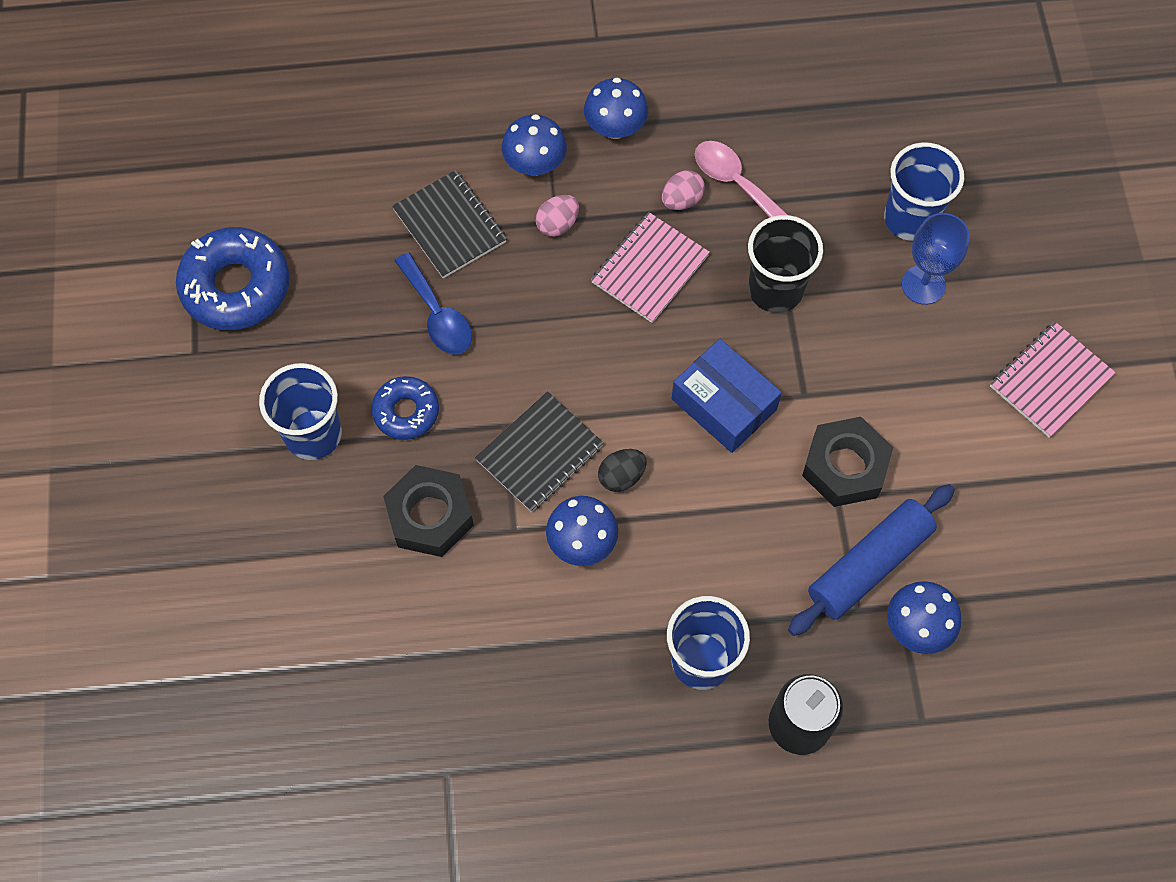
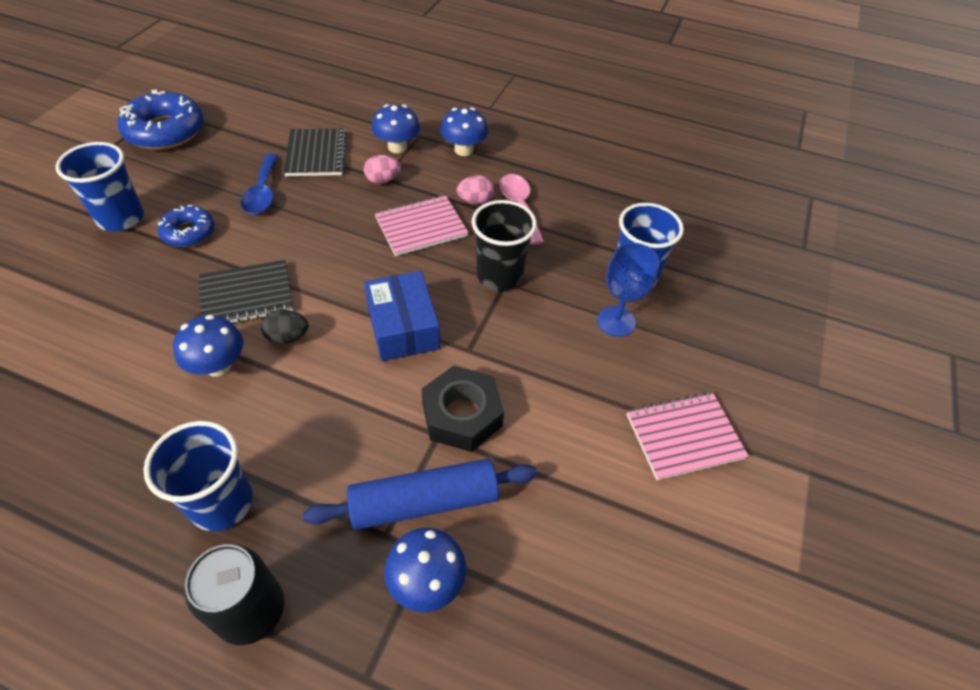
camera: 25 degrees right, 15 degrees down
(430, 516) = (137, 297): black nut -> none

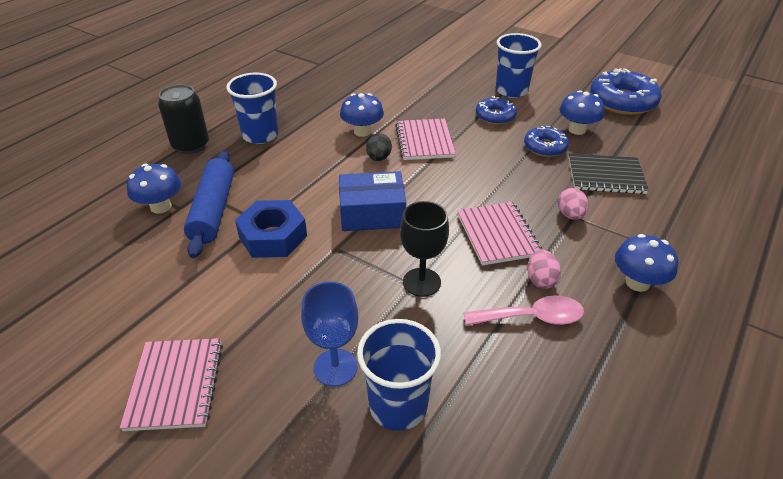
camera: 105 degrees right, 10 degrees down
(247, 295) = (424, 141): black notebook -> pink notebook
(263, 192) = (545, 147): blue spoon -> blue donut
(397, 147) = (630, 229): blue mushroom -> blue mushroom (577, 130)
(462, 415) = (273, 236): black nut -> blue nut
(499, 275) = (421, 282): black cup -> black goblet

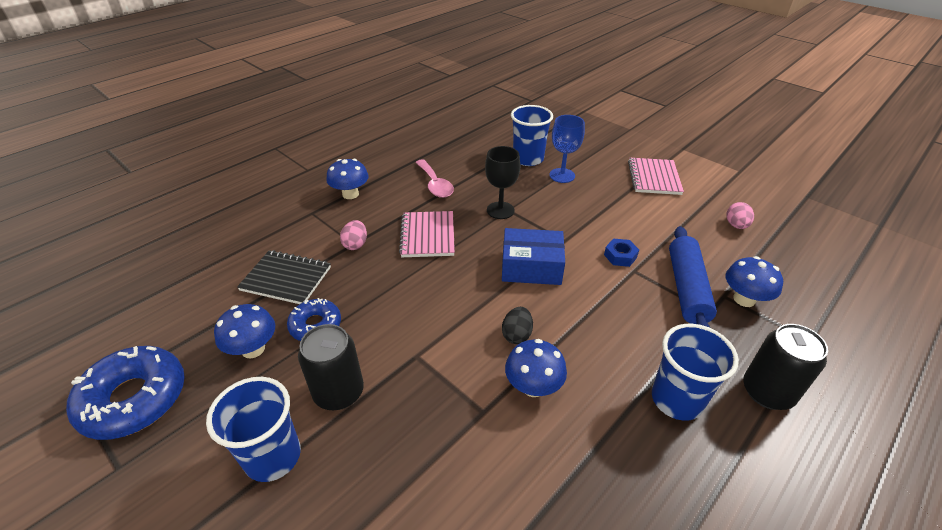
camera: 170 degrees left, 0 degrees up
(273, 236) = (620, 256): blue nut -> blue nut, size x0.55
(424, 141) = (454, 356): pink notebook -> none
(495, 116) = (339, 392): blue donut -> black can
(532, 317) = (435, 184): pink spoon -> pink spoon turned 120 degrees counterclockwise
(540, 280) = (415, 203): pink egg -> pink egg (736, 225)

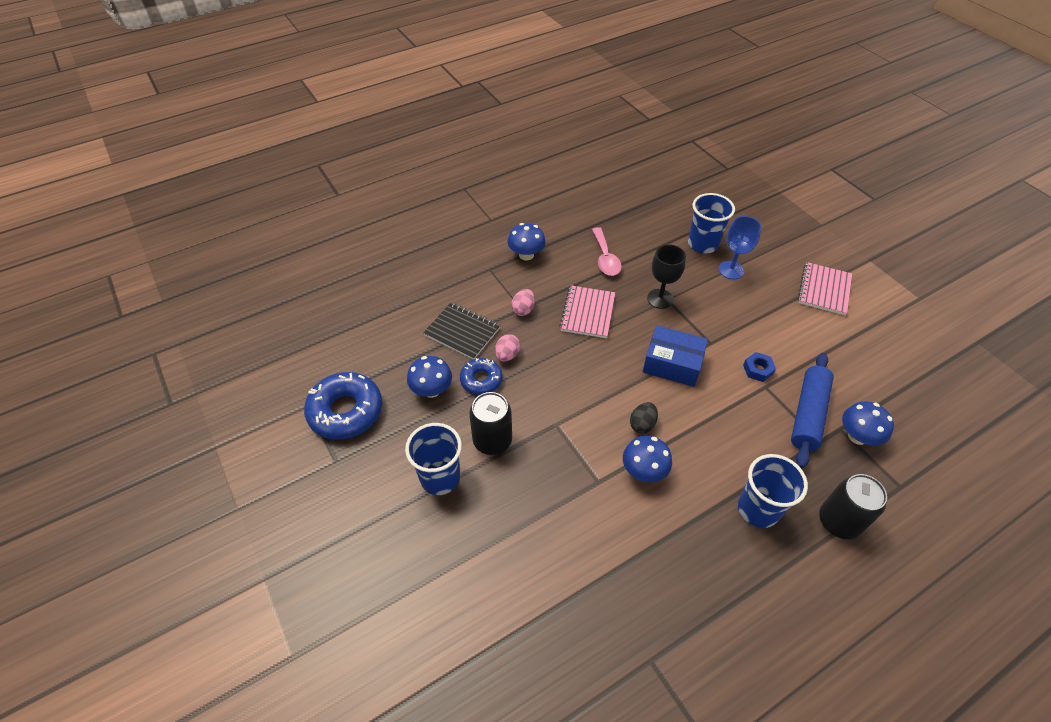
camera: 15 degrees right, 10 degrees up
(736, 225) = (885, 360): pink egg -> pink egg (507, 355)

